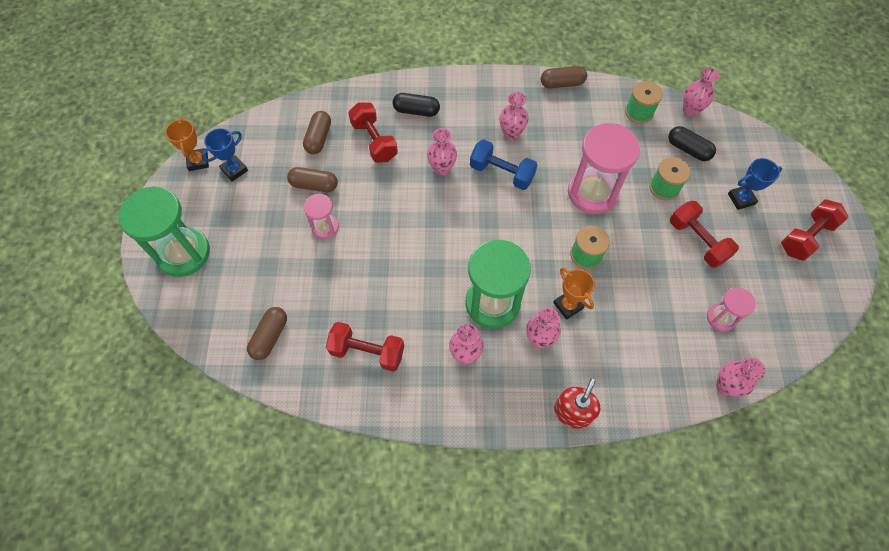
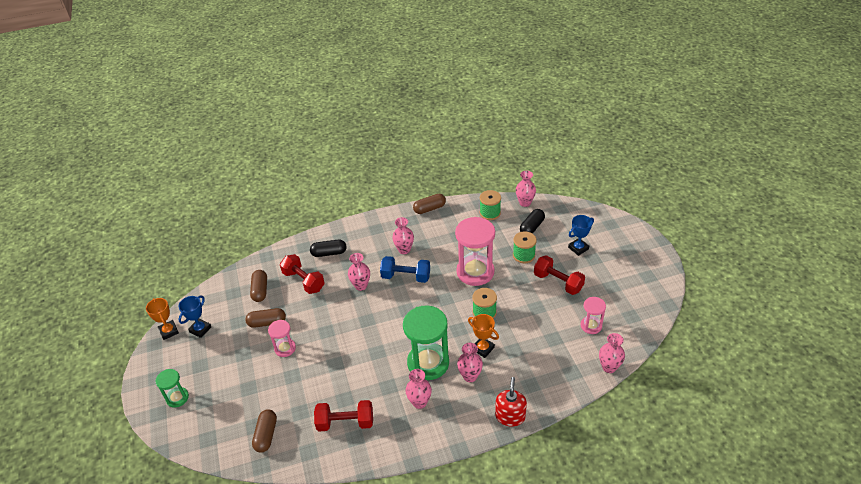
camera: 15 degrees left, 20 degrees down
(183, 253) = (177, 398): green hourglass -> green hourglass, size x0.52
(688, 149) = (532, 227): black capsule -> black capsule turned 75 degrees counterclockwise
(806, 237) = (629, 260): red dumbbell -> none

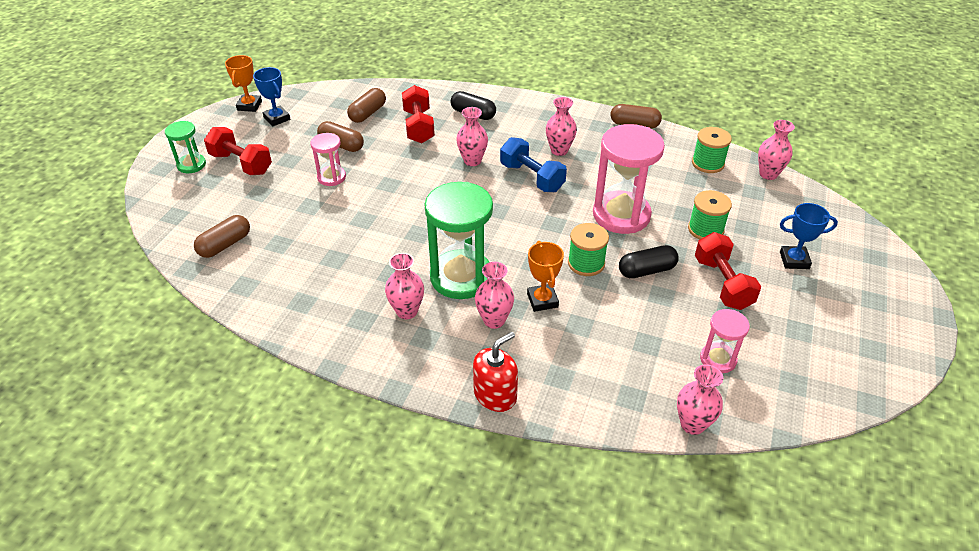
camera: 35 degrees right, 0 degrees up
(200, 329) = (277, 118): blue trophy -> blue trophy turned 75 degrees clockwise
(345, 422) = (309, 281): red dumbbell -> red dumbbell (241, 164)
(532, 227) = (750, 205): black capsule -> black capsule (646, 270)

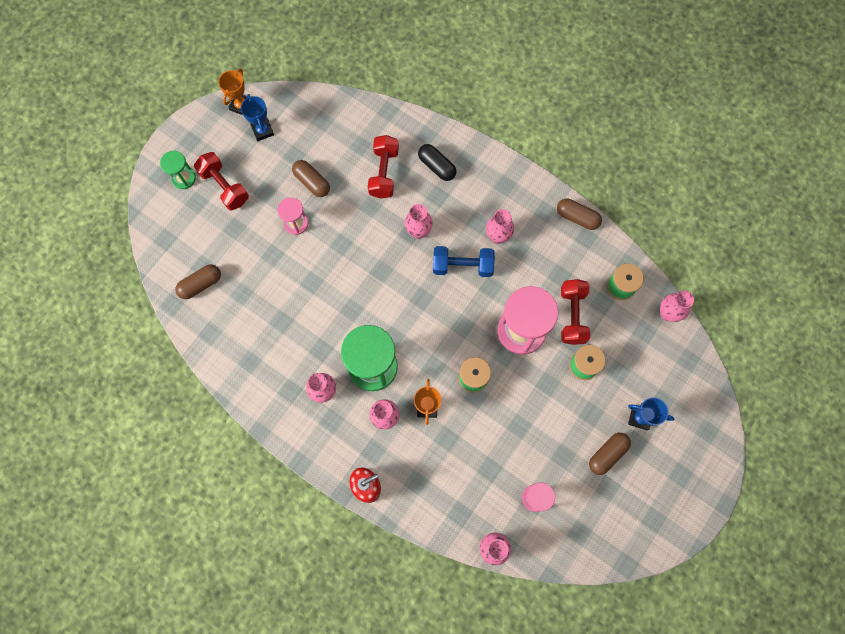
camera: 15 degrees right, 30 degrees up
(367, 113) = (343, 142): brown capsule -> brown capsule (607, 454)
(532, 177) = (462, 266): blue dumbbell -> blue dumbbell turned 60 degrees counterclockwise
(646, 270) = (517, 397): black capsule -> none
(722, 283) = (571, 427): red dumbbell -> red dumbbell (572, 316)

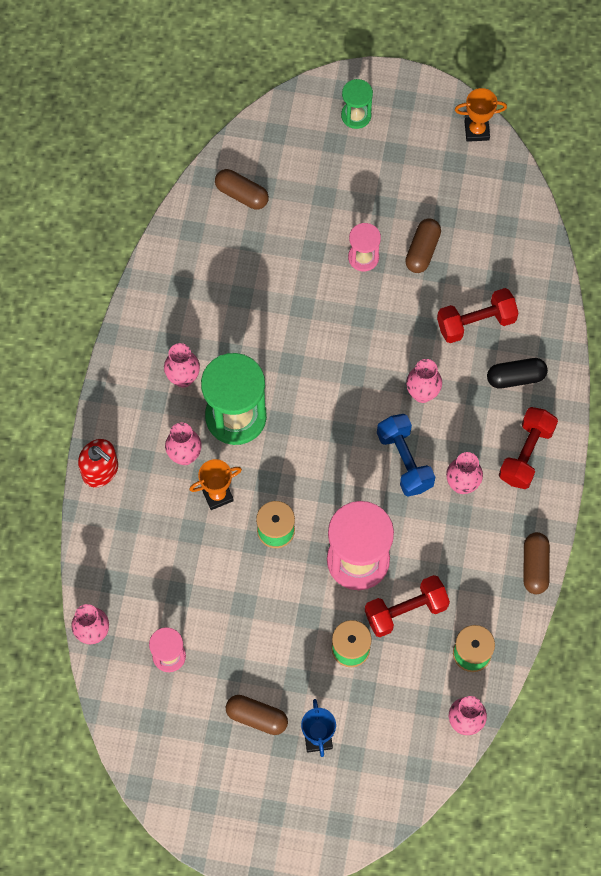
camera: 65 degrees right, 5 degrees down
(224, 187) = (368, 162): red dumbbell -> red dumbbell (526, 454)
(262, 131) = (458, 168): blue trophy -> none
(437, 166) = (516, 377): black capsule -> black capsule turned 60 degrees clockwise

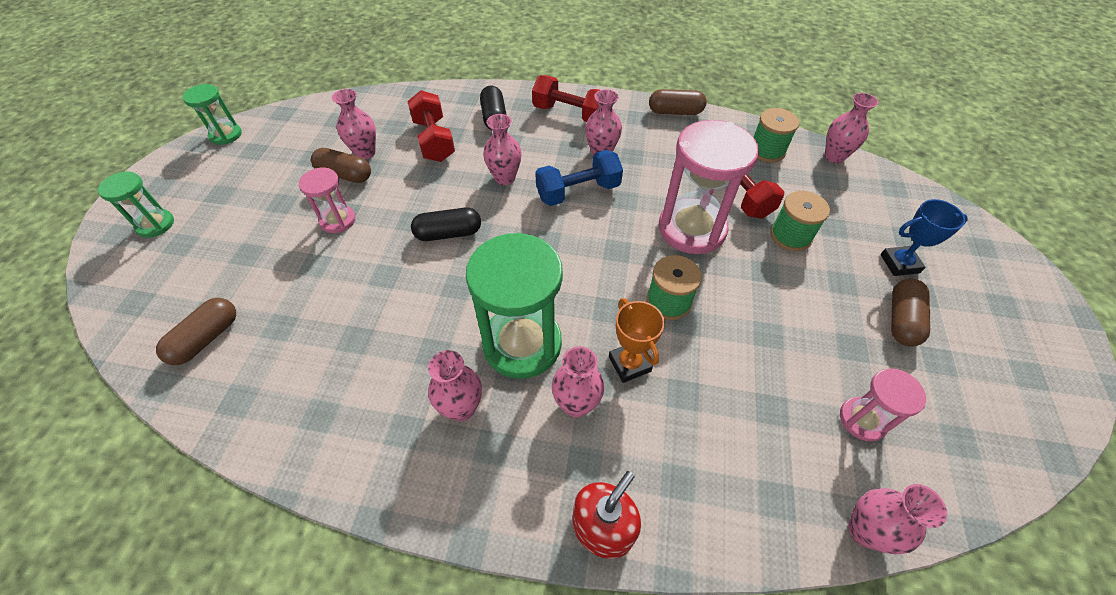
camera: 90 degrees left, 15 degrees down
(349, 351) = (448, 233): none -> black capsule
(455, 262) = (365, 153): none -> pink vase
(476, 130) = (226, 135): orange trophy -> green hourglass

